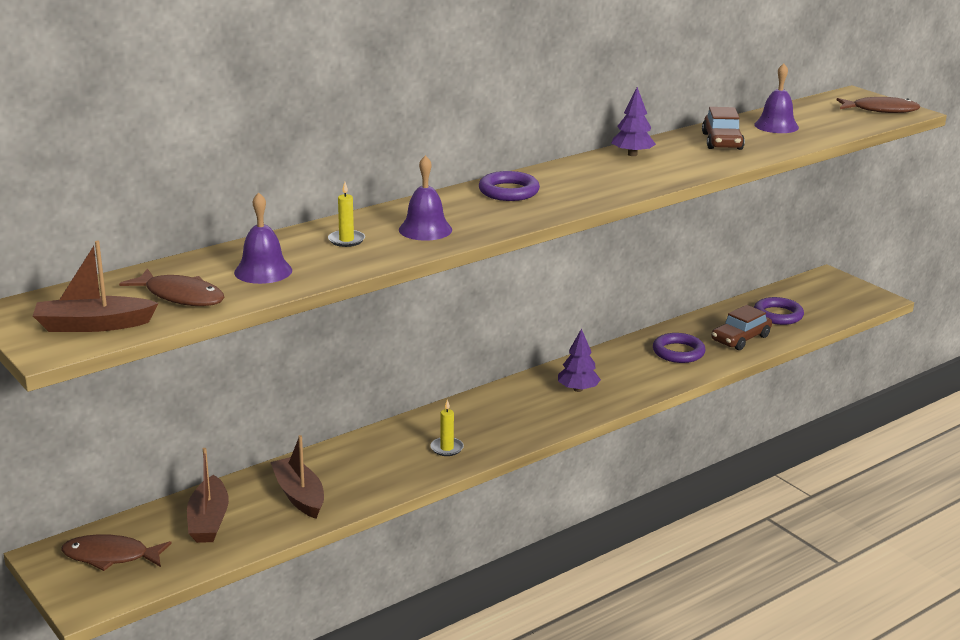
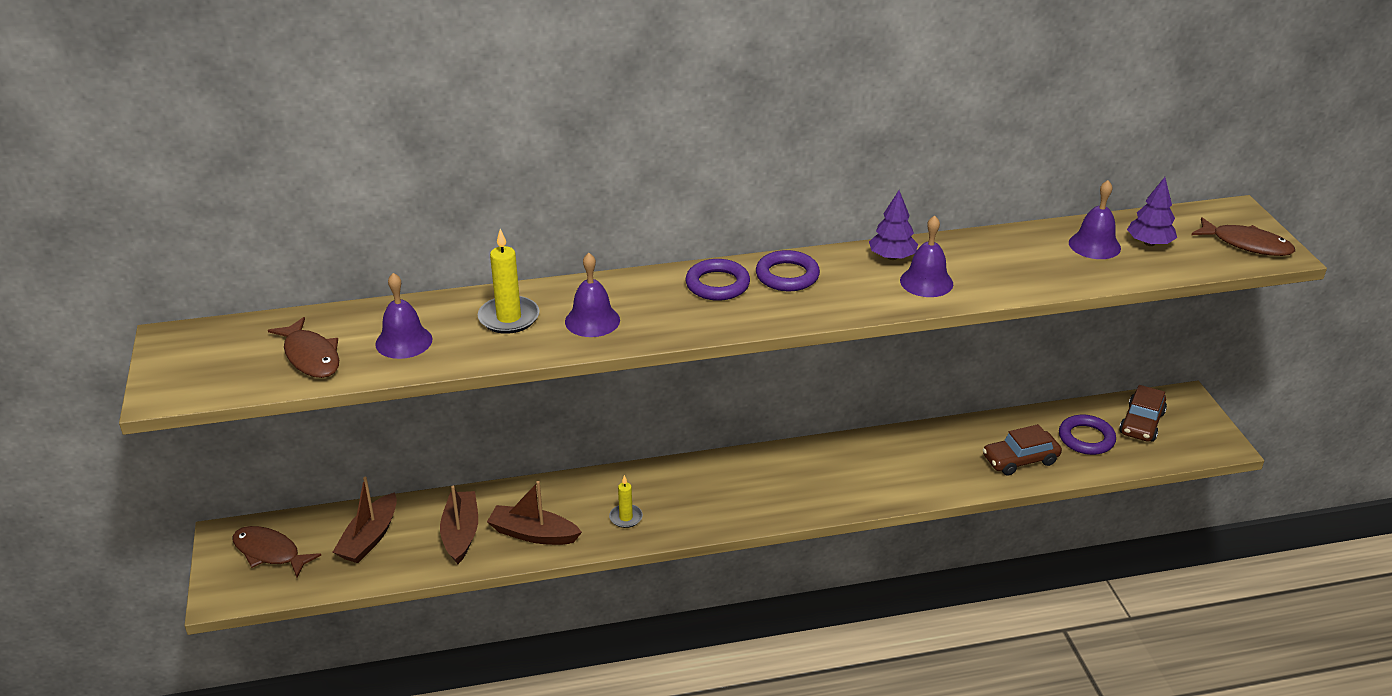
camera: 25 degrees right, 10 degrees up
(93, 325) = (215, 375): brown boat -> brown boat (533, 534)
(346, 240) = (509, 318): yellow candle -> yellow candle, size x1.65
(578, 389) = (801, 480): purple tree -> purple tree (1149, 243)
(676, 164) = (926, 282): none -> purple bell
(678, 352) = (939, 460): purple ring -> purple ring (787, 276)
(722, 141) = (1009, 257): brown car -> brown car (1141, 423)

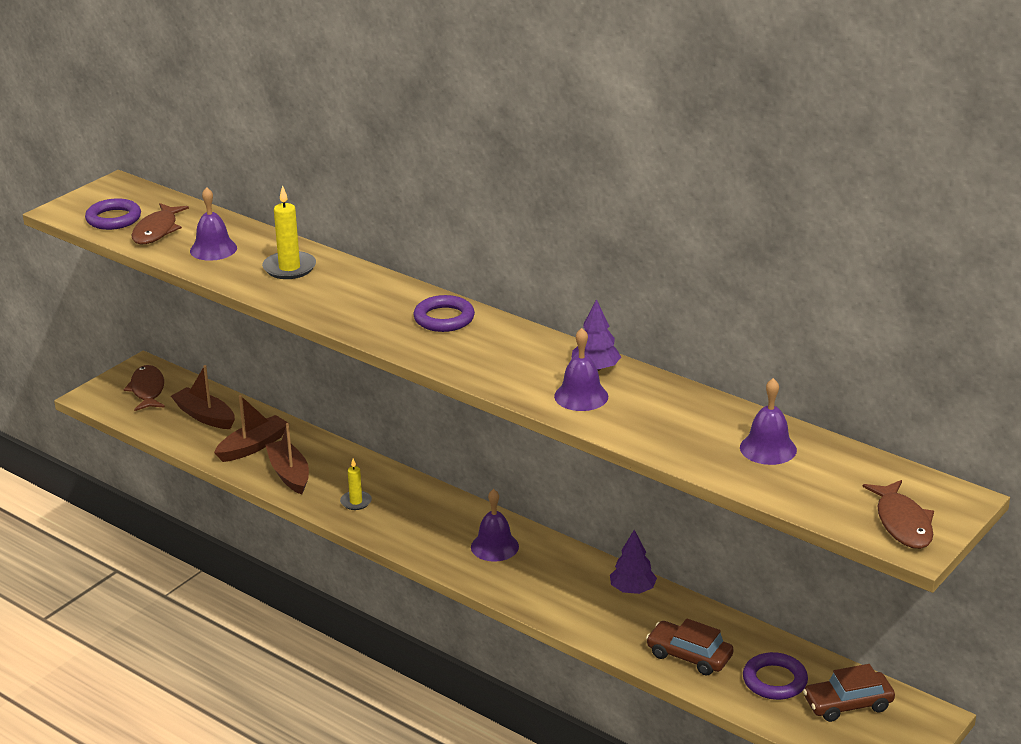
camera: 50 degrees right, 5 degrees down
(369, 538) = (205, 416): brown boat -> brown boat turned 60 degrees clockwise
(592, 320) = (328, 296): purple bell -> purple bell (494, 546)
(787, 276) = (498, 339): purple ring -> purple ring (113, 219)
(1149, 243) = (817, 473): purple tree -> purple tree (632, 590)

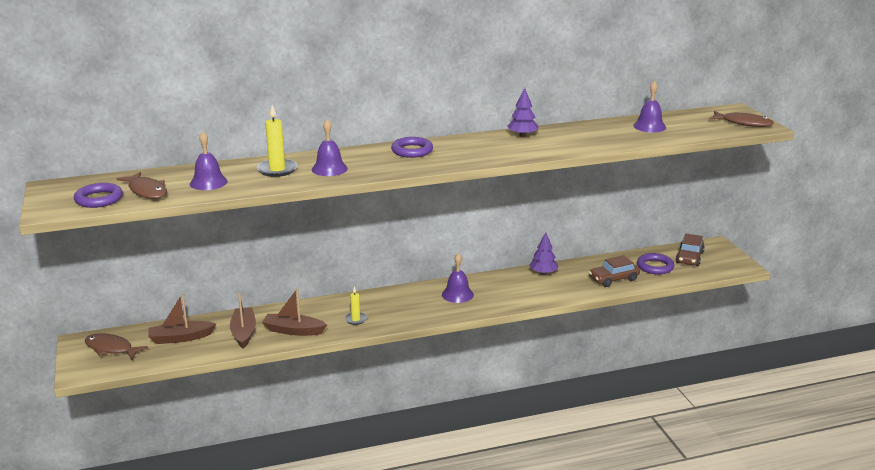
camera: 55 degrees left, 5 degrees down
(581, 396) = (546, 145): purple bell -> purple bell (329, 169)

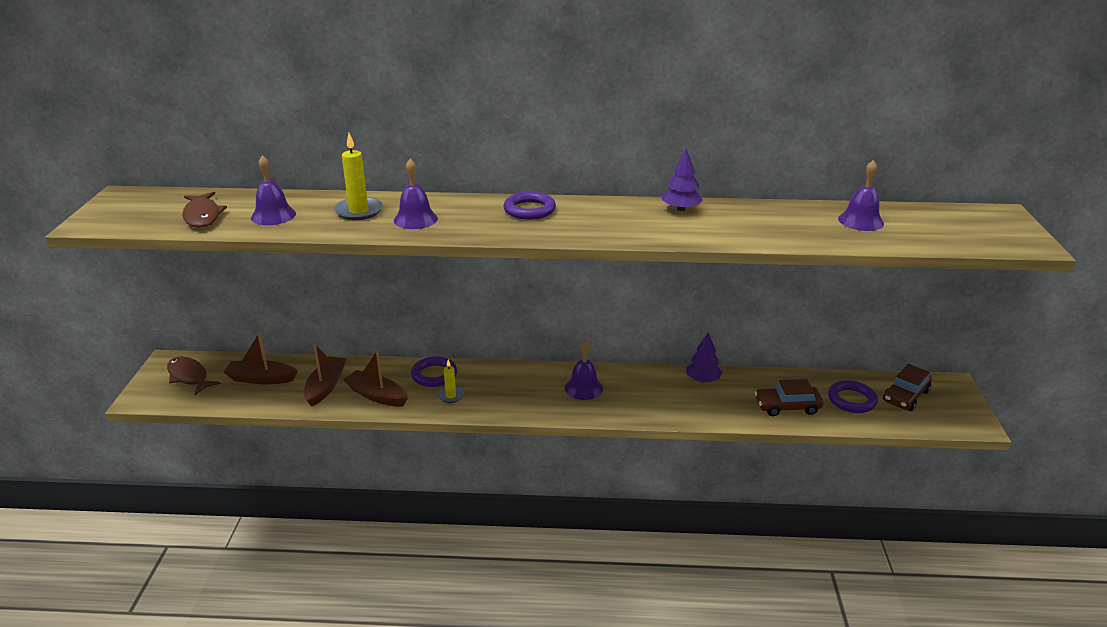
camera: 20 degrees right, 5 degrees up
(99, 199) = (148, 218): purple ring -> purple ring (434, 375)
(743, 123) = (1003, 235): brown fish -> none

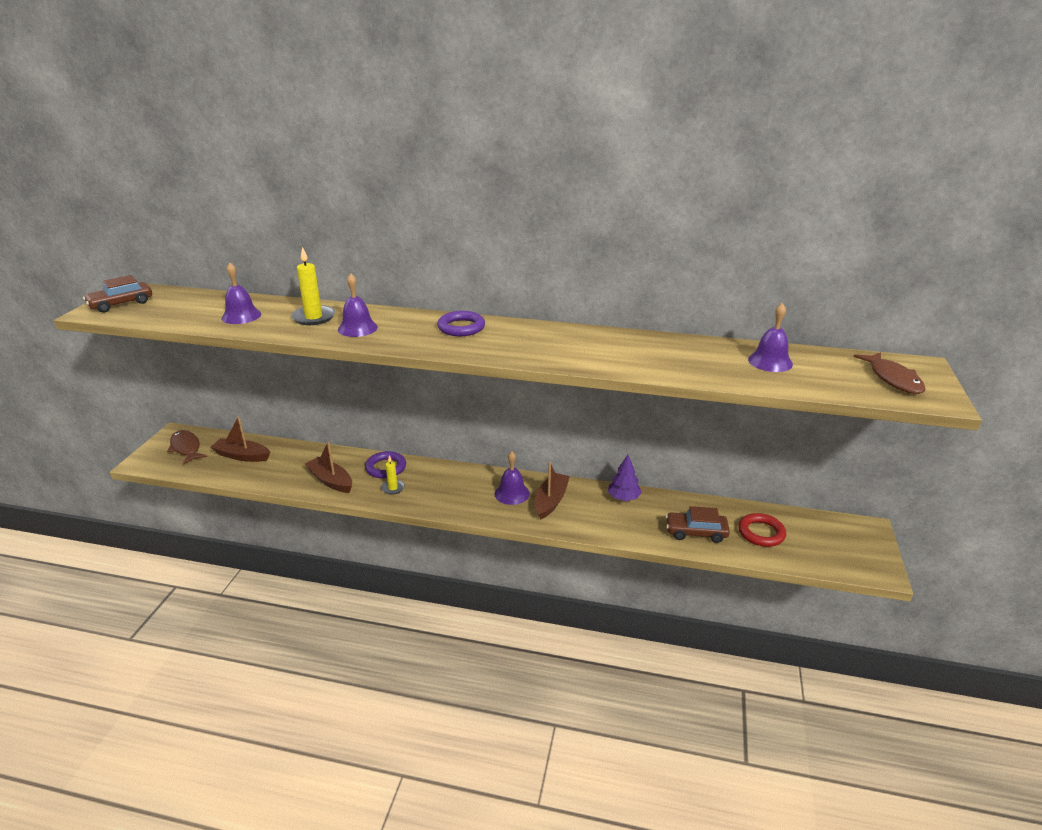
camera: 10 degrees right, 0 degrees up
(202, 216) = (184, 312): brown fish -> brown fish (893, 379)
(325, 386) = (291, 468): brown boat -> brown boat (551, 501)
(681, 209) = (600, 337): purple tree -> none
(851, 400) = (761, 533): purple ring -> red ring
(905, 396) = (816, 535): brown car -> brown car (121, 304)

